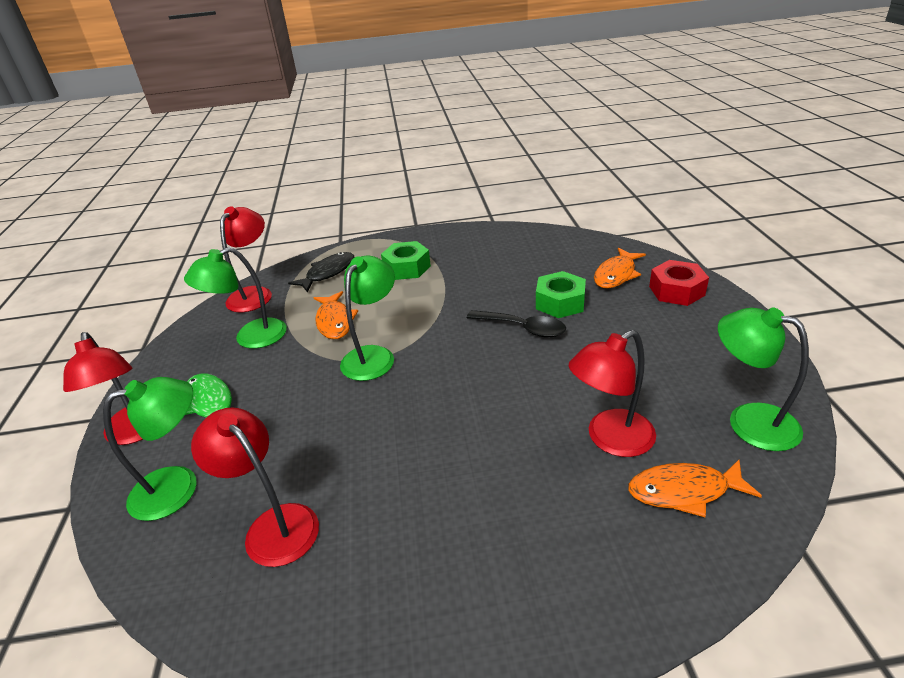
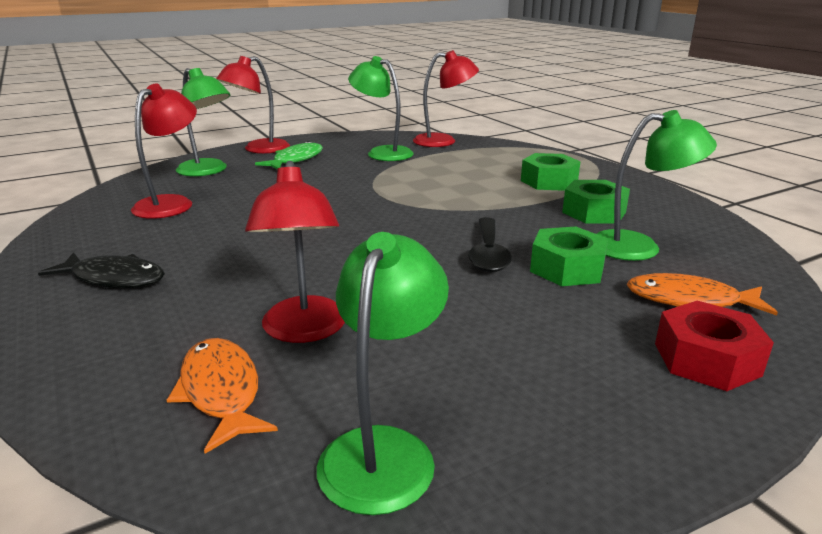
camera: 65 degrees right, 10 degrees down
(328, 273) = (502, 155): black fish -> black fish (114, 279)
(335, 321) = (427, 173): orange fish -> none
(373, 356) = (386, 195): green lamp -> green lamp (639, 246)
(478, 267) = (594, 212): none -> green nut
(610, 439) = (304, 331): red lamp -> red lamp turned 135 degrees counterclockwise

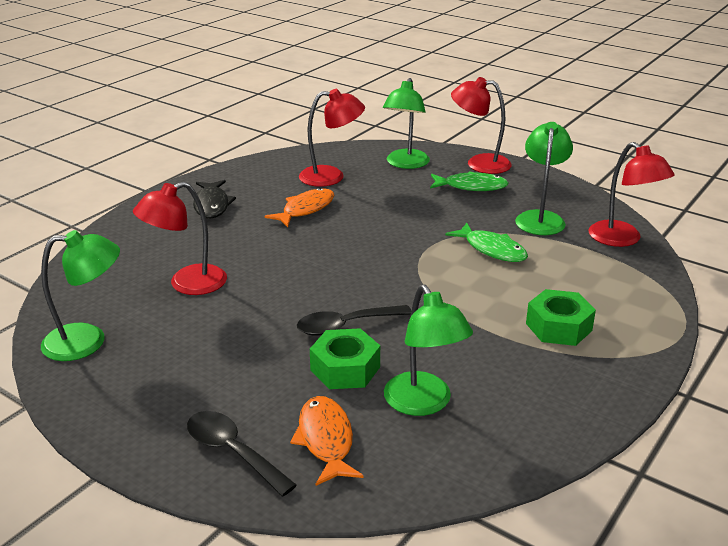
camera: 65 degrees right, 5 degrees up
(221, 391) = (117, 280): orange fish -> orange fish (305, 209)
(412, 175) = (492, 249): none -> green fish
(594, 212) = (492, 367): green nut -> none
(706, 359) = (232, 452): red nut -> black spoon

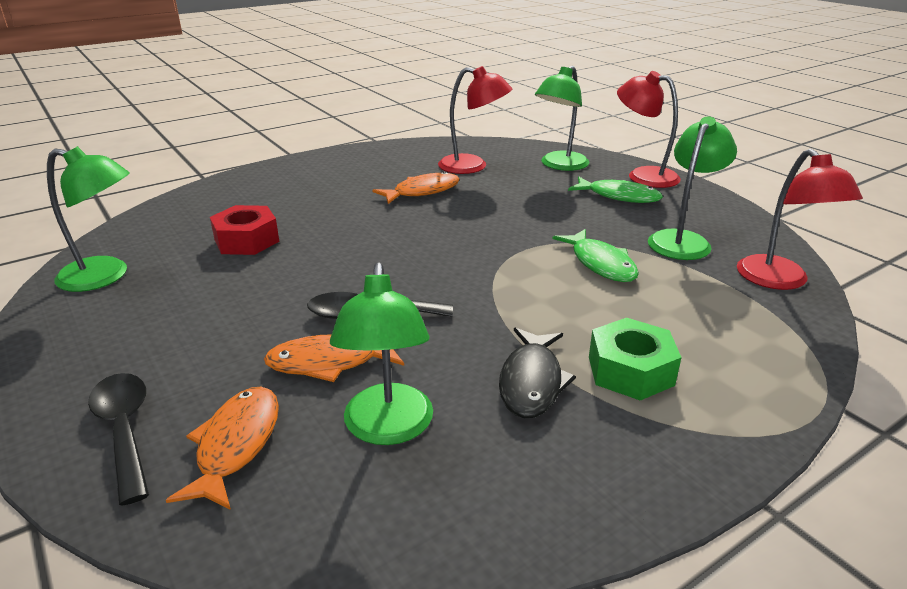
camera: 20 degrees right, 0 degrees up
(187, 284) = (247, 240): red lamp -> red nut
(212, 205) = (335, 174): black fish -> black fish (531, 382)
(345, 369) = (329, 362): green nut -> orange fish

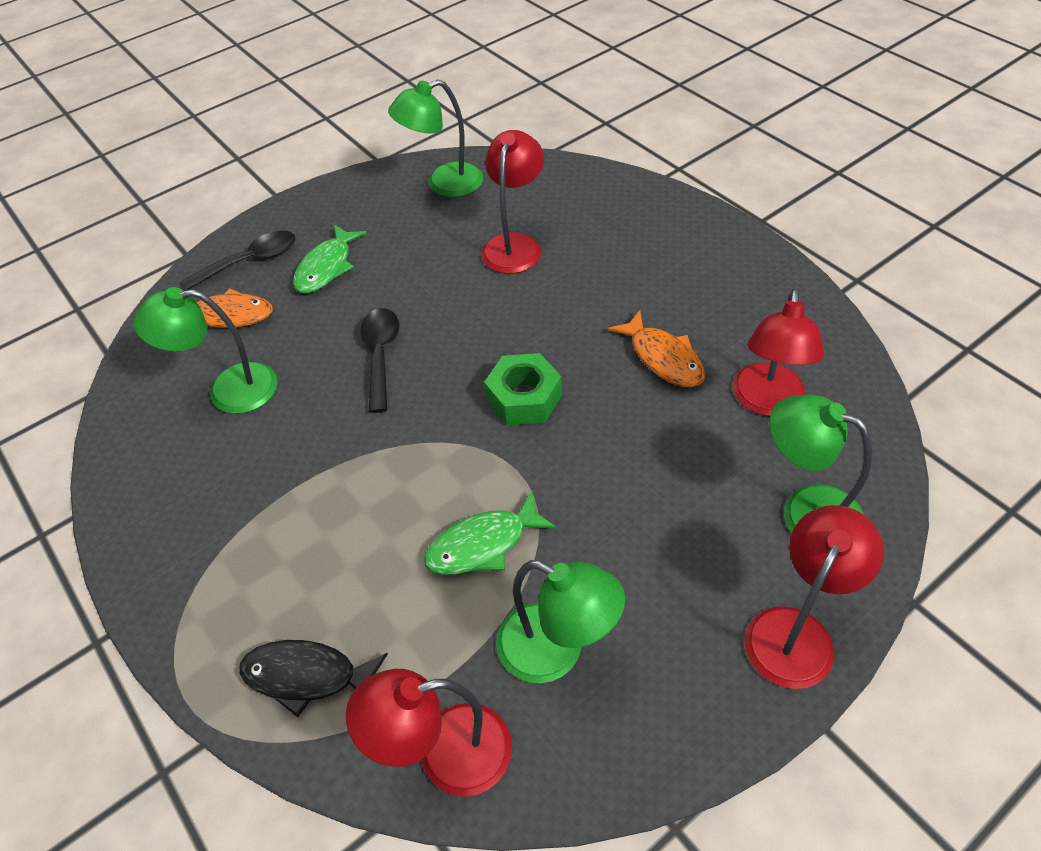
camera: 90 degrees right, 20 degrees up
(105, 276) = (444, 184): green lamp -> green lamp turned 60 degrees clockwise
(247, 240) = (514, 245): red nut -> red lamp
(329, 362) = (311, 343): orange fish -> none
(531, 382) = (270, 477): black fish -> black fish (307, 676)
(619, 196) = (697, 585): green fish -> green fish (326, 267)
(630, 371) = (276, 554): green nut -> green nut (524, 398)

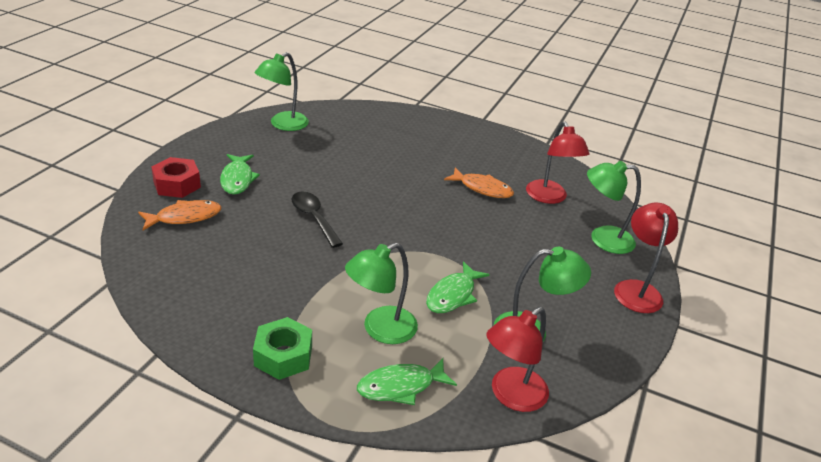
camera: 35 degrees left, 15 degrees down
(228, 390) = (221, 257): green lamp -> green lamp (380, 329)
(250, 261) = (177, 184): black spoon -> red nut
(307, 676) = (400, 386): black fish -> green fish
(514, 245) = (354, 149): red lamp -> none
(524, 398) = (420, 221): green nut -> green nut (283, 356)

